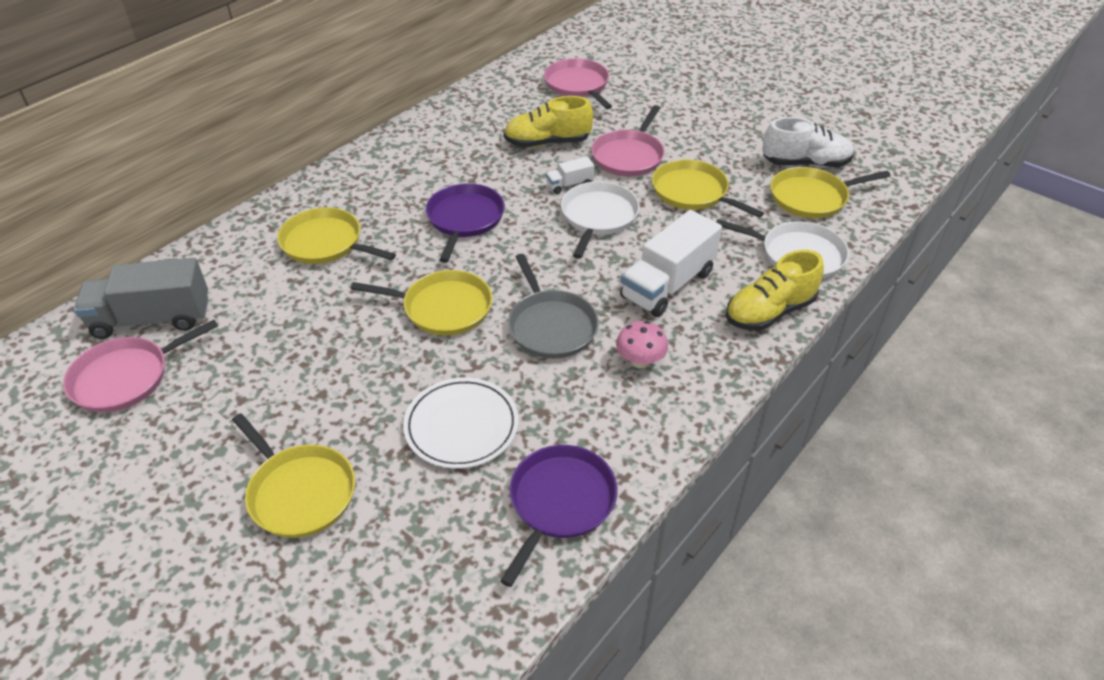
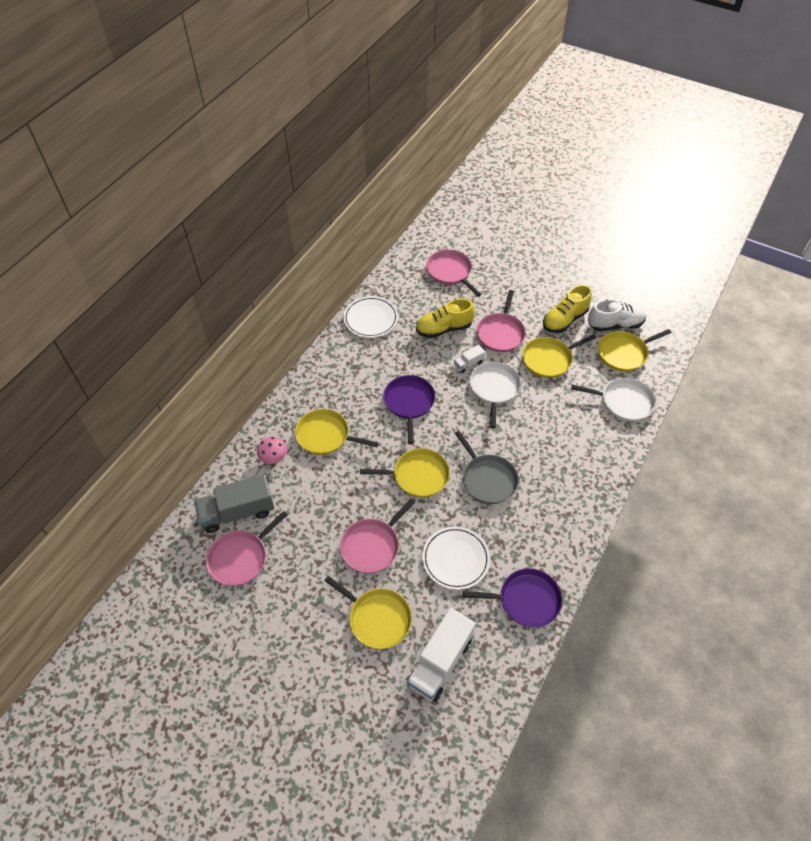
camera: 10 degrees left, 10 degrees up
(335, 389) = (372, 546): none -> pink pan
(447, 122) = (371, 319): none -> white plate
(560, 502) = (525, 600): purple pan -> purple pan turned 75 degrees clockwise
(640, 361) = (547, 497): pink mushroom -> pink mushroom (274, 458)
(667, 285) = (550, 437): white truck -> white truck (440, 662)
(693, 192) = (549, 359): yellow pan -> yellow pan turned 60 degrees counterclockwise
(769, 312) = (614, 449): yellow shoe -> yellow shoe (564, 320)

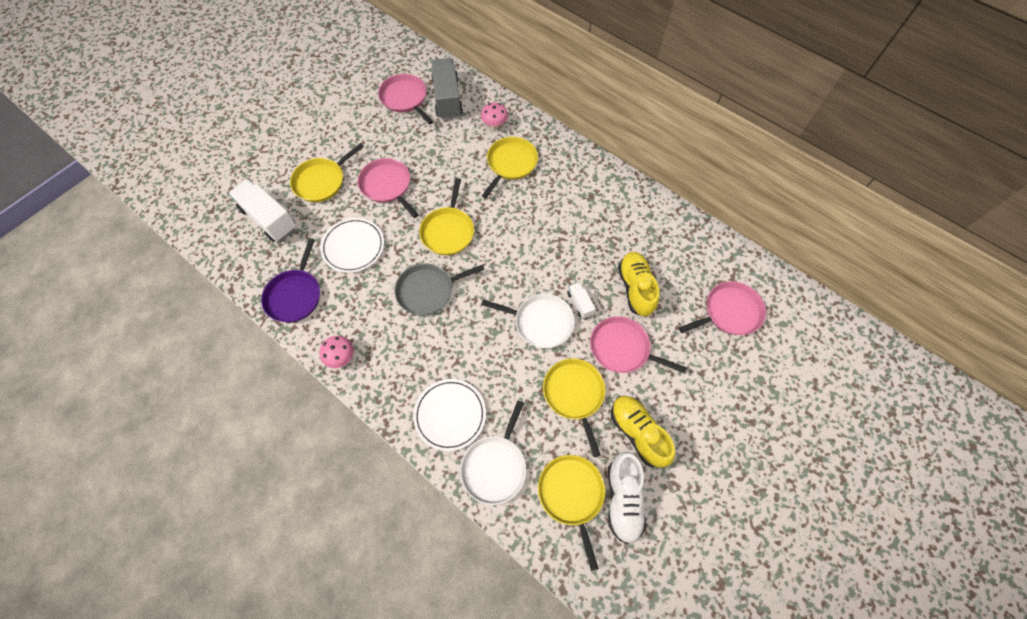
camera: 100 degrees right, 10 degrees up
(371, 319) = (656, 218): white plate -> white plate (450, 415)
(409, 403) = (536, 237): purple pan -> none
(575, 536) = (341, 357): none -> pink mushroom

